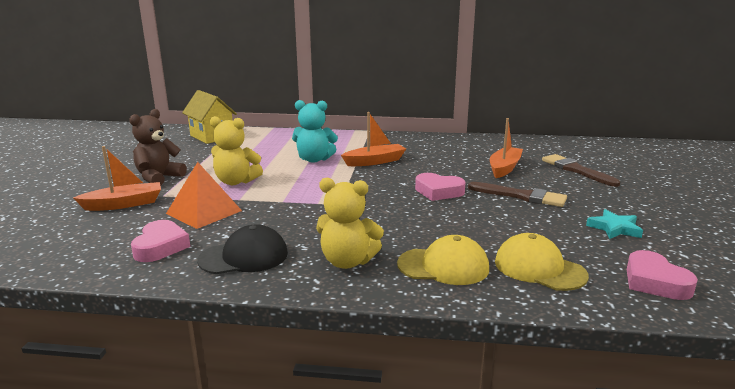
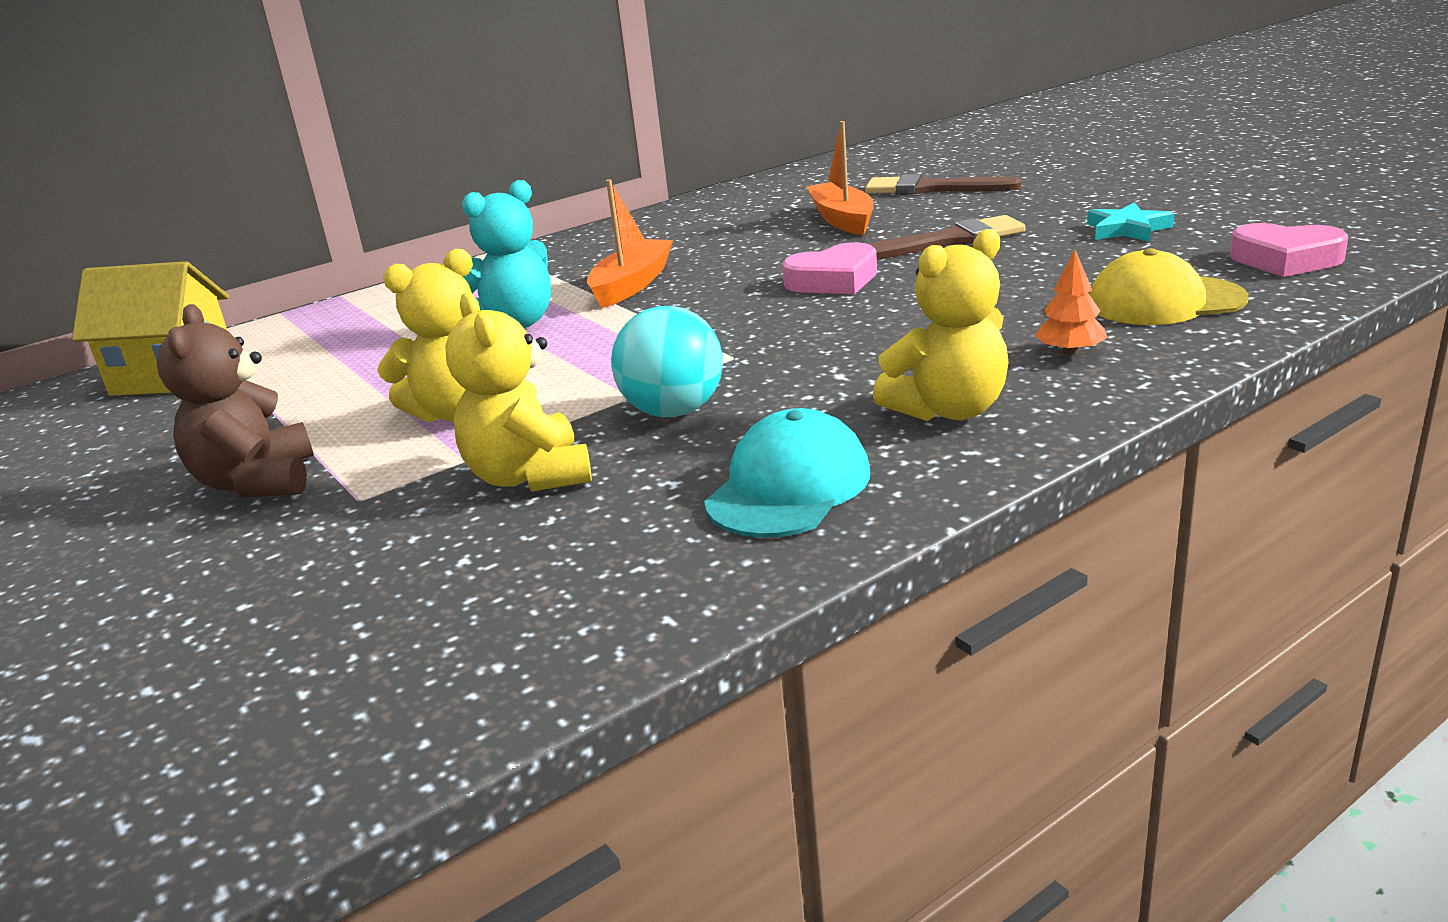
camera: 40 degrees left, 5 degrees up
(124, 204) = (310, 552): orange boat -> none
(160, 246) = (600, 557): pink heart -> none
(204, 212) = (529, 476): orange pyramid -> yellow teddy bear
(244, 257) = (789, 487): black cap -> turquoise cap
(279, 213) = (673, 411): none -> turquoise ball
(443, 266) = (1070, 352): yellow cap -> orange tree

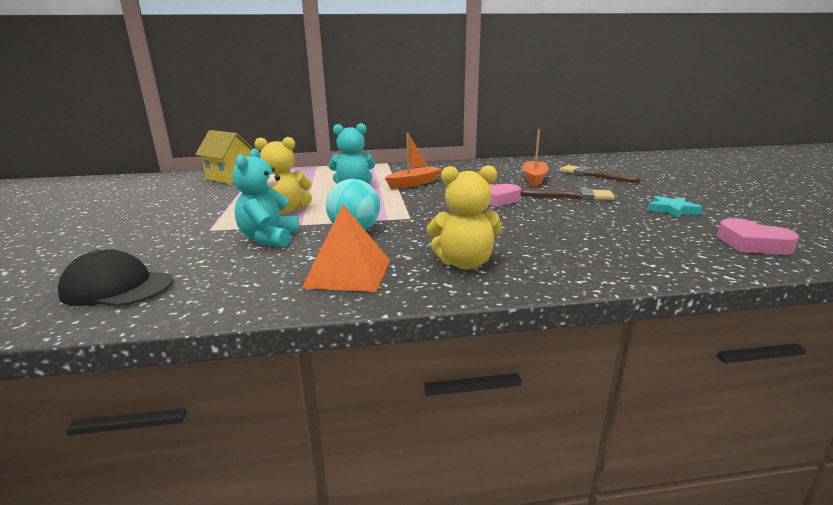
camera: 25 degrees right, 5 degrees down
(257, 482) = (194, 215): brown teddy bear -> none
(387, 663) = (117, 287): none -> black cap
(529, 476) = (269, 239): yellow teddy bear -> turquoise teddy bear
(789, 487) = (348, 273): turquoise cap -> orange pyramid
(1070, 352) = (562, 255): orange tree -> none
(1165, 301) = (648, 246): yellow cap -> none

